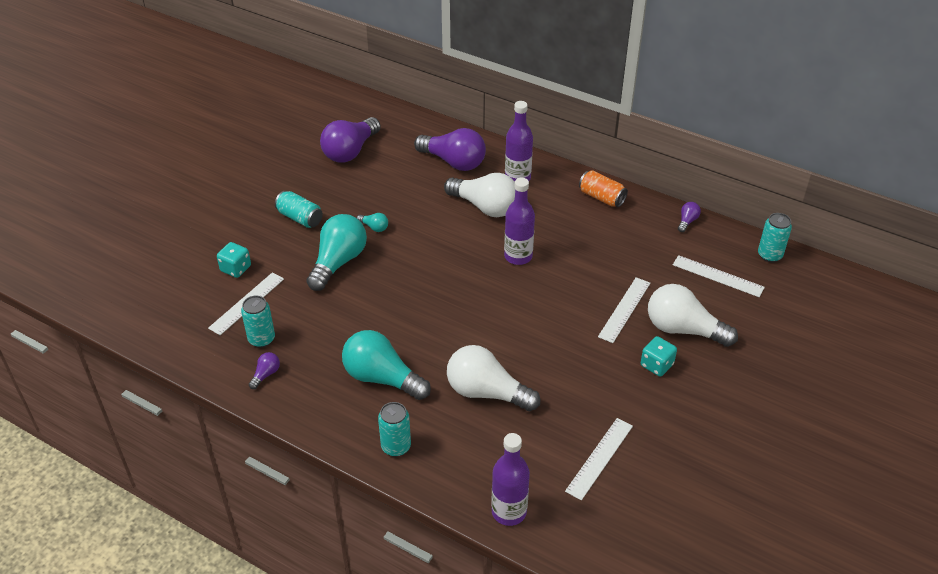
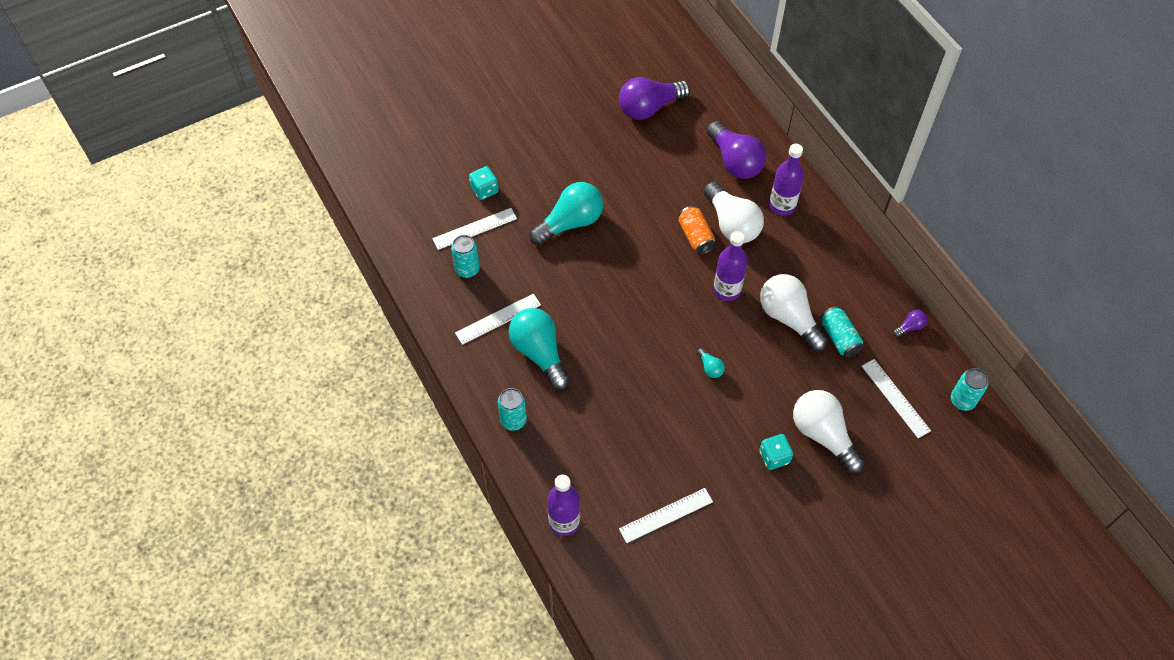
camera: 30 degrees right, 15 degrees up
(266, 374) = (452, 304): purple light bulb -> none
(300, 218) = (565, 161): turquoise can -> turquoise can (839, 338)
(374, 227) = (621, 200): turquoise light bulb -> turquoise light bulb (710, 367)
(486, 392) = (614, 409): white light bulb -> white light bulb (789, 318)
(601, 197) = (846, 263): orange can -> orange can (695, 236)
(624, 309) = (784, 389): white ruler -> white ruler (498, 319)

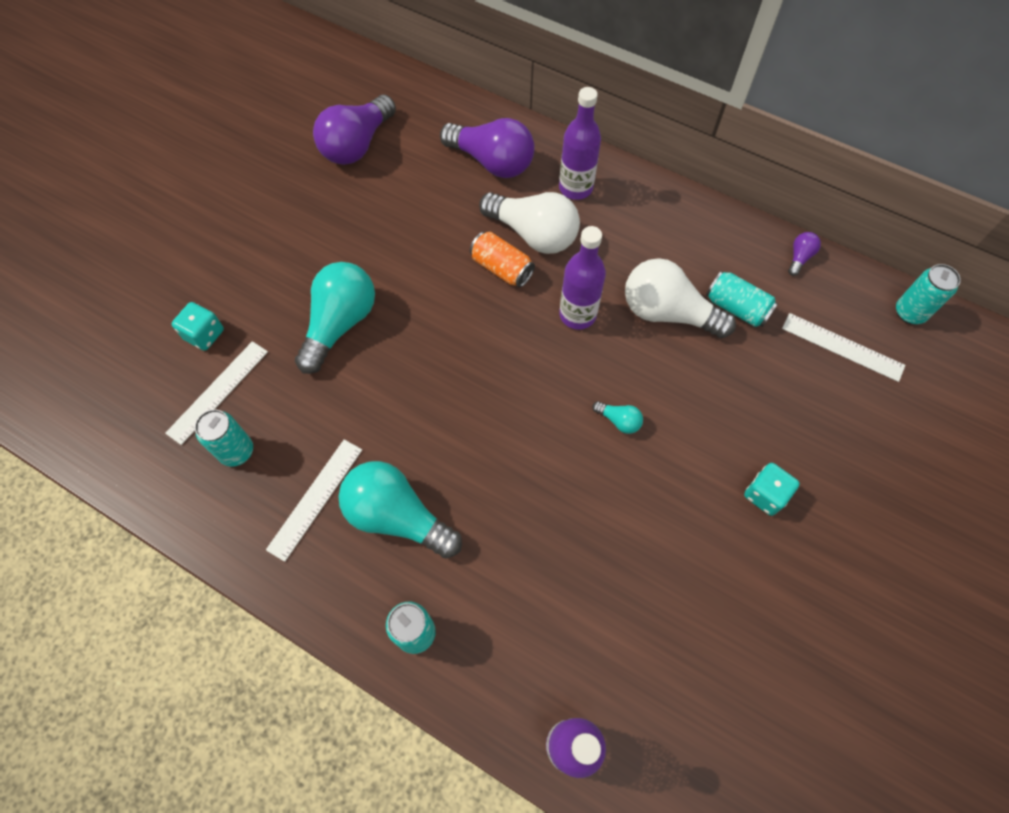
camera: 30 degrees left, 5 degrees up
(666, 515) = (691, 652): white ruler -> none
(823, 435) = (799, 435): white light bulb -> none

